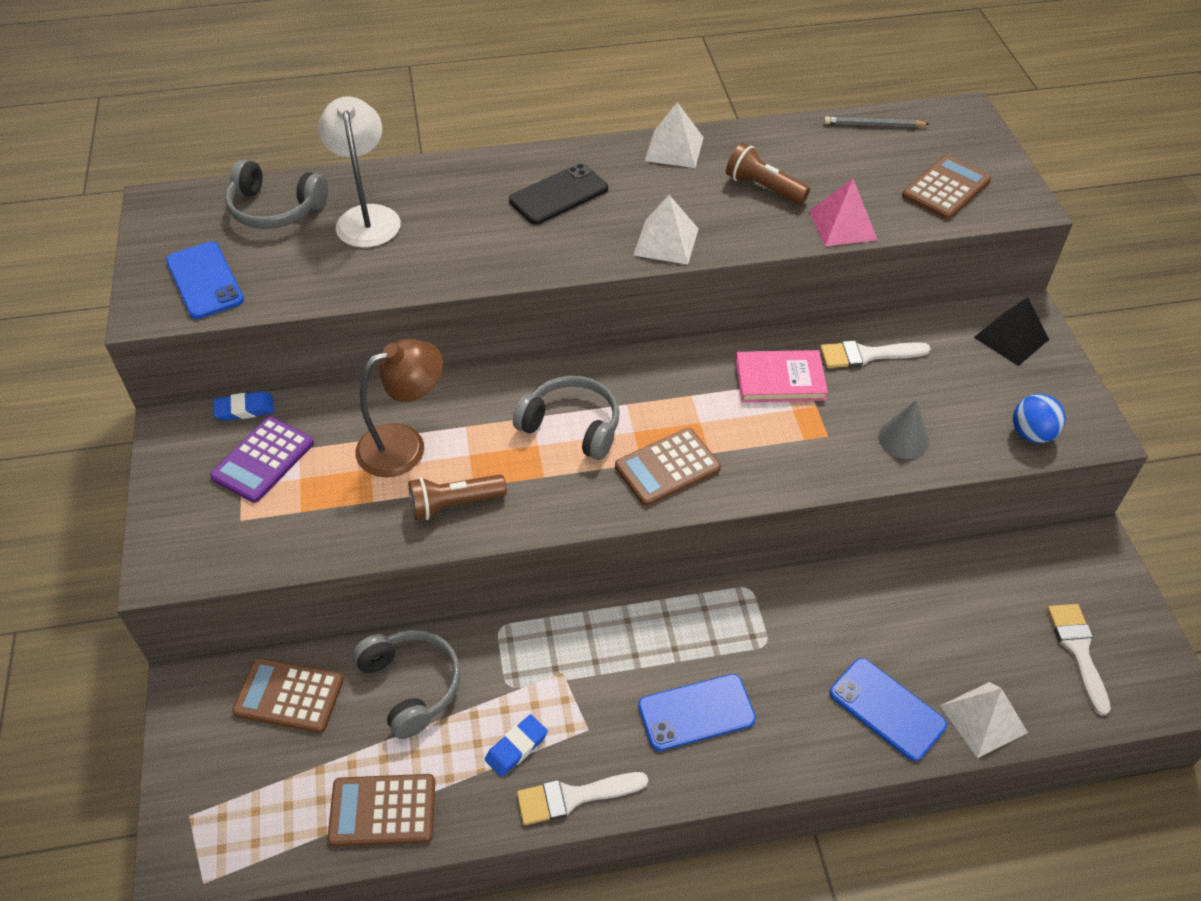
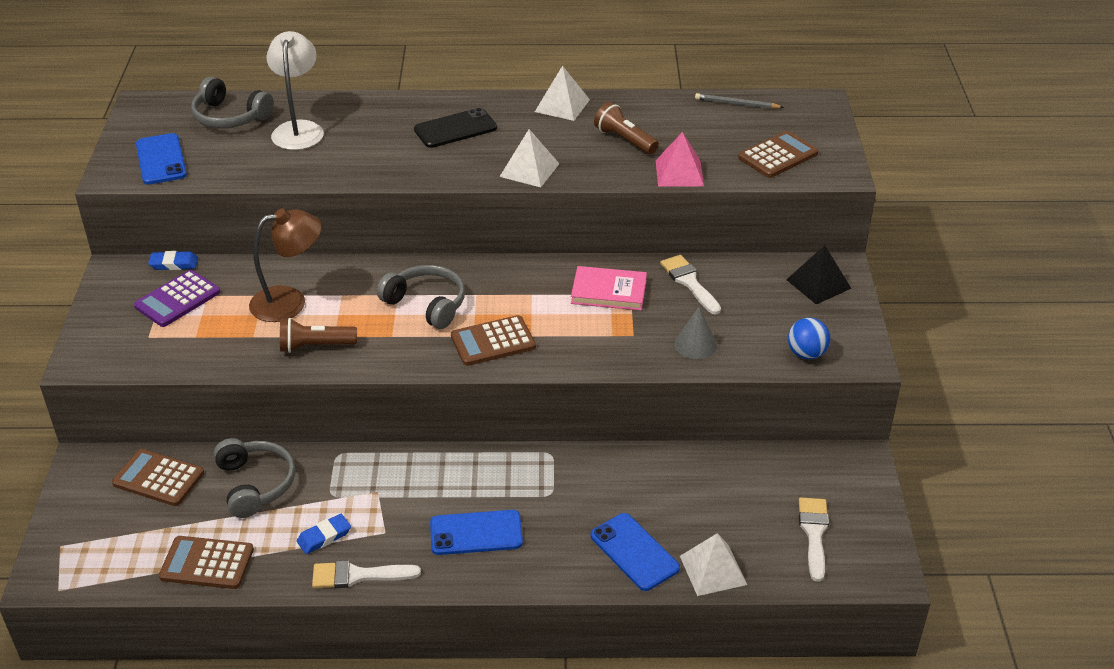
camera: 10 degrees right, 10 degrees down
(867, 355) = (689, 282): white brush -> white brush turned 60 degrees clockwise

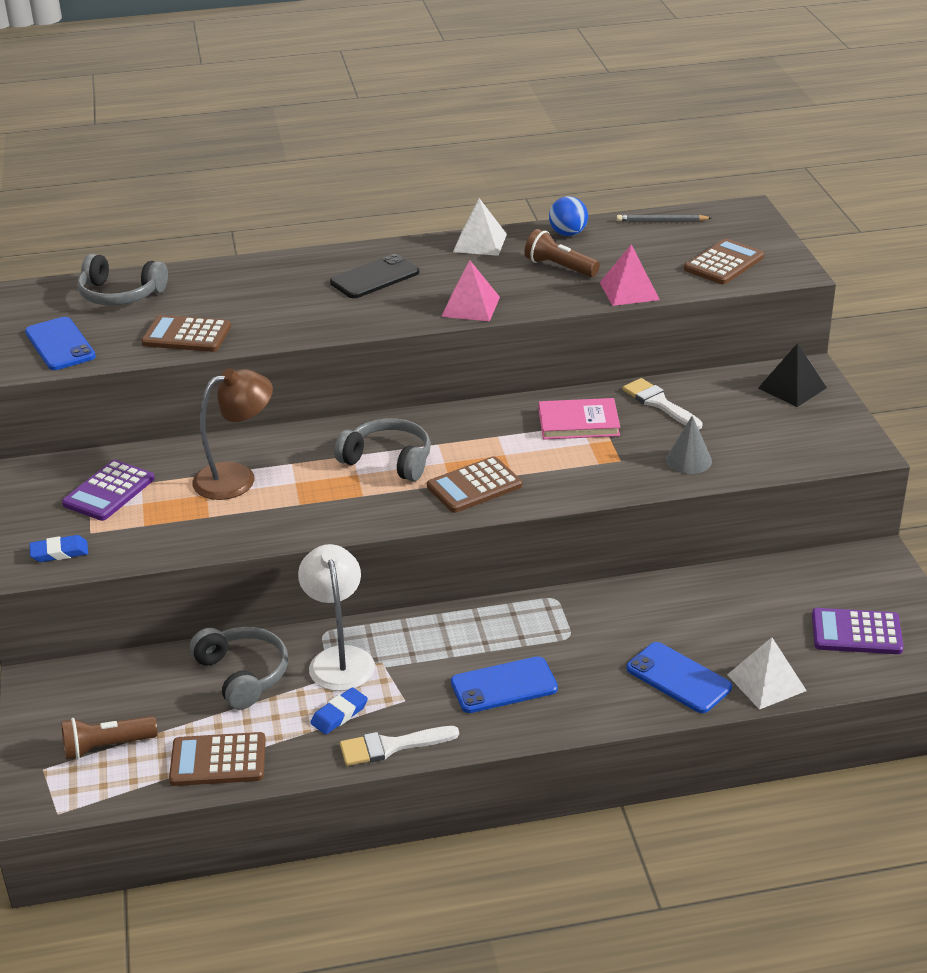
camera: 10 degrees left, 5 degrees down
(158, 478) = (130, 685): brown calculator -> brown calculator (186, 335)
(174, 264) = (90, 457): blue eraser -> blue eraser (59, 552)
(299, 129) = (203, 297): white lamp -> white lamp (339, 659)
(315, 346) = (282, 516): brown flashlight -> brown flashlight (107, 746)
(529, 170) = (470, 306): white pyramid -> pink pyramid
(806, 354) = (805, 453): blue ball -> blue ball (568, 233)
(814, 533) = (856, 633): white brush -> purple calculator

